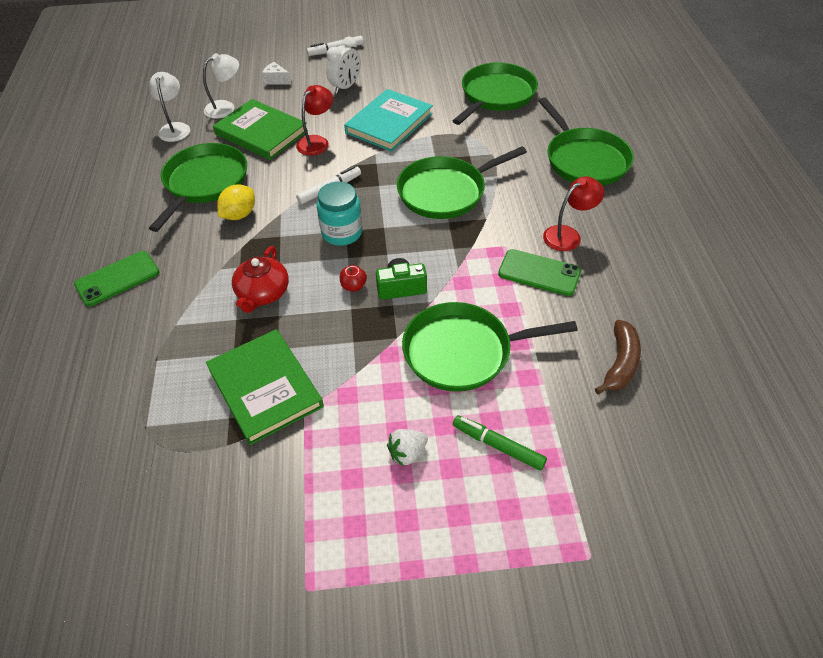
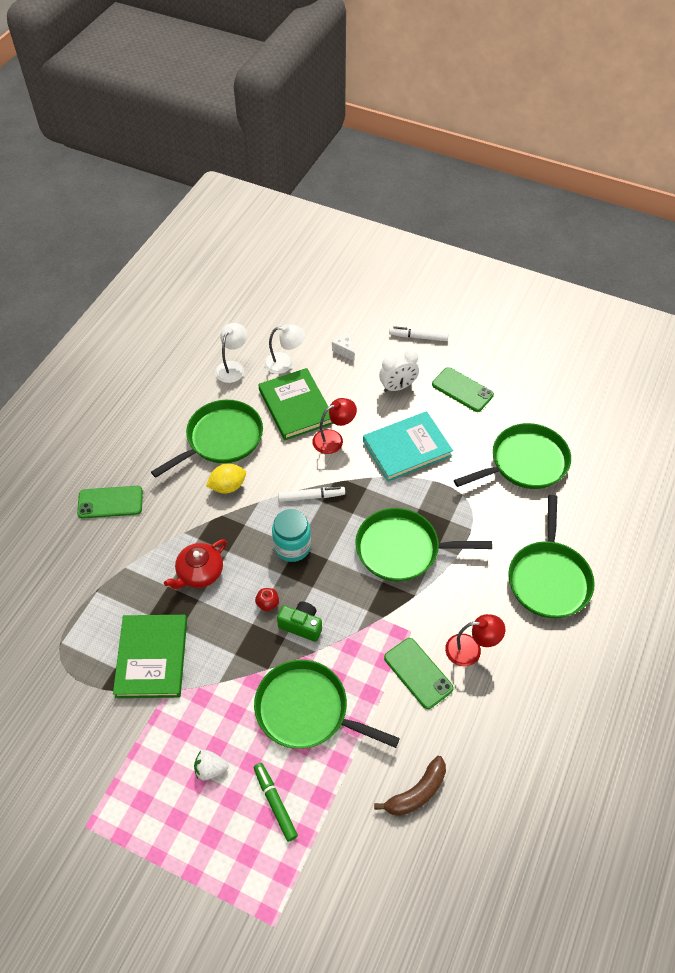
camera: 30 degrees right, 5 degrees up
(403, 69) = (462, 390): none -> green phone

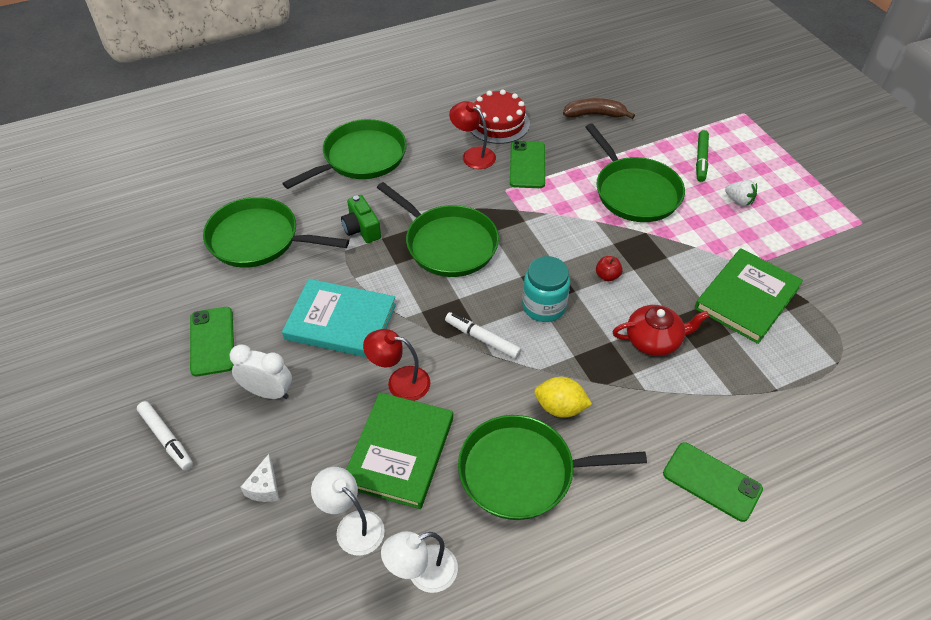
camera: 140 degrees left, 5 degrees down
(301, 625) = (591, 243): green camera -> green camera (361, 229)
(489, 707) = (498, 123): none -> red cake

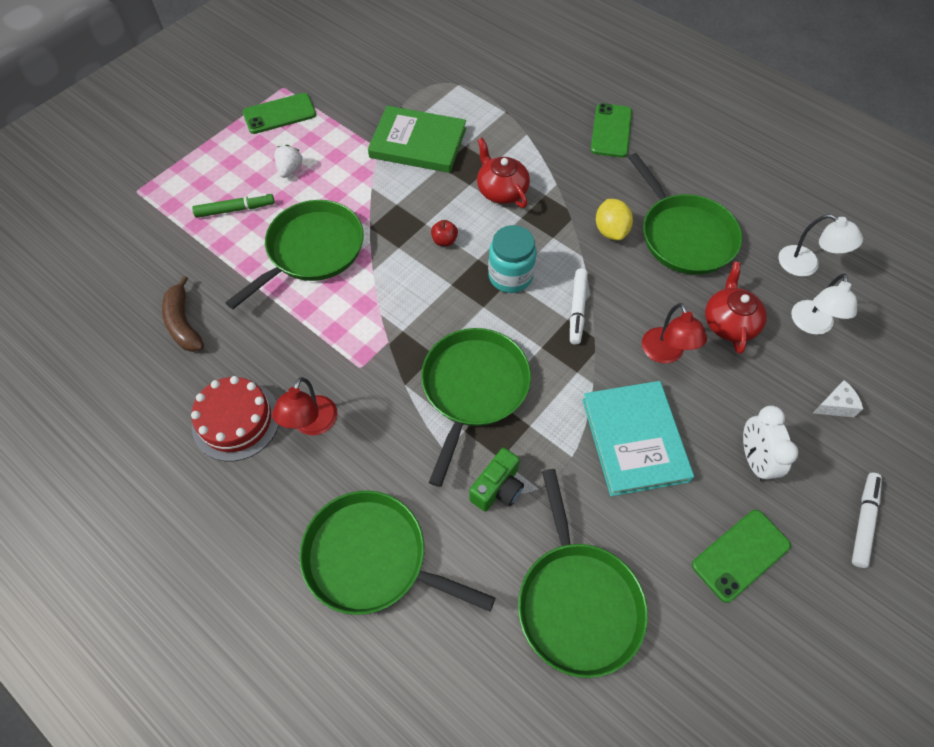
camera: 115 degrees left, 10 degrees up
(399, 452) = (729, 322): green book -> red teapot
(527, 165) = (307, 360): green phone -> green phone (279, 114)

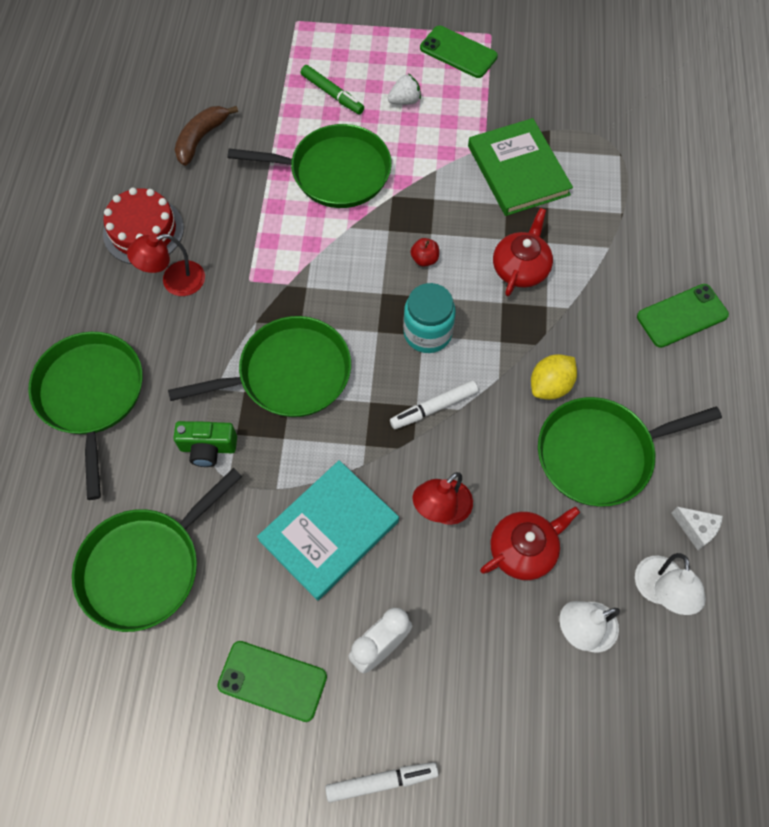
camera: 55 degrees right, 5 degrees up
(684, 235) = (600, 454): green pan -> green pan turned 45 degrees clockwise
(835, 405) = (498, 698): white cheese -> white cheese (696, 529)

